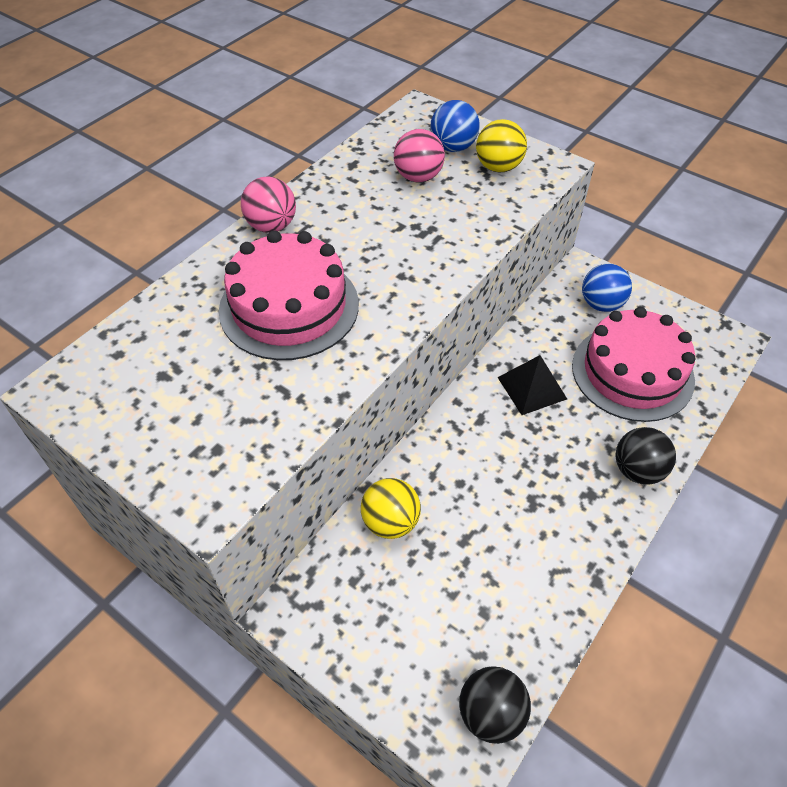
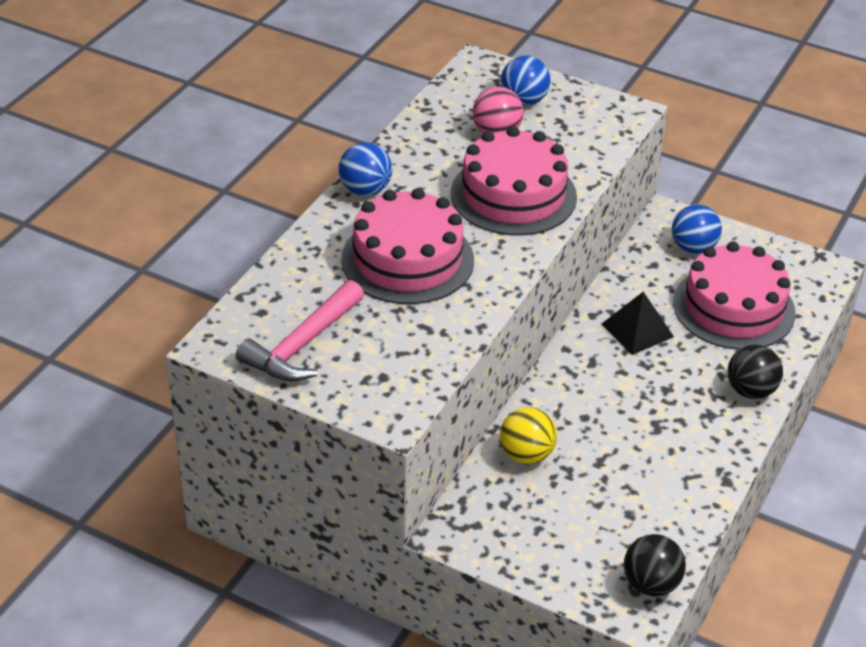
camera: 10 degrees left, 10 degrees down
(144, 399) = (302, 345): none -> pink hammer
(272, 226) = (365, 190): pink ball -> blue ball
(418, 243) = (513, 195): none -> pink cake
(498, 167) = (574, 117): yellow ball -> none

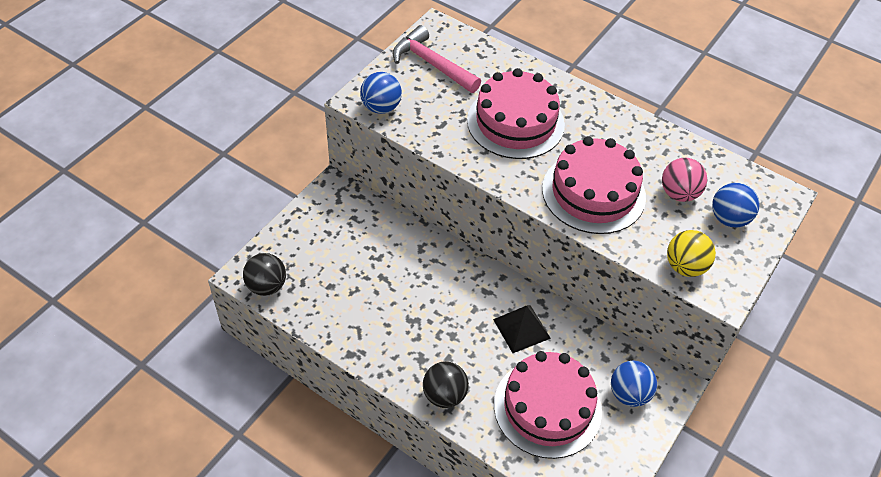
camera: 95 degrees right, 10 degrees up
(365, 190) = (598, 107): blue ball -> blue ball (381, 107)
(526, 454) = (396, 236): yellow ball -> yellow ball (685, 267)

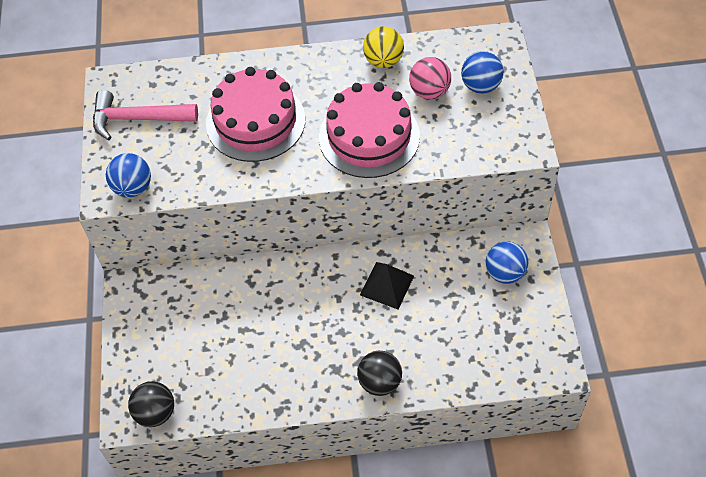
camera: 35 degrees left, 5 degrees up
(547, 407) = (460, 329): pink cake -> none
(685, 267) = (485, 146): yellow ball -> yellow ball (383, 61)

